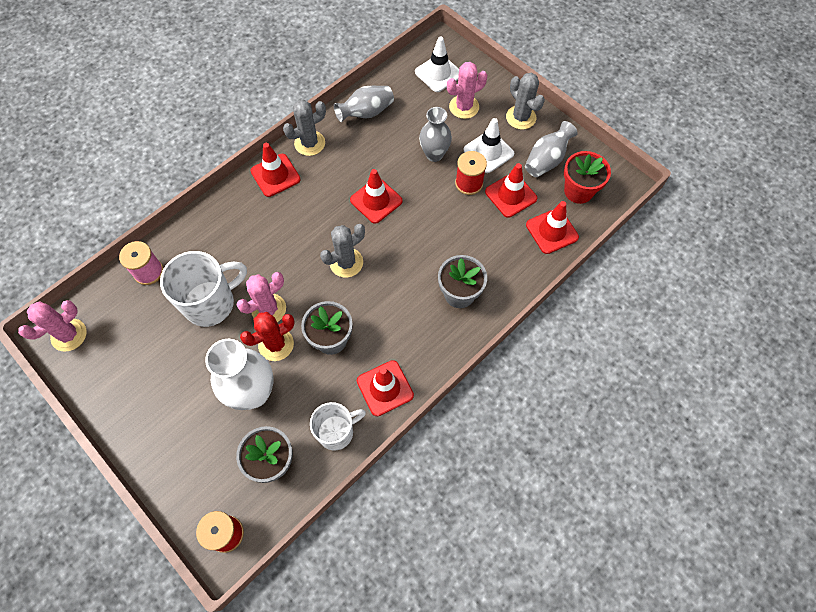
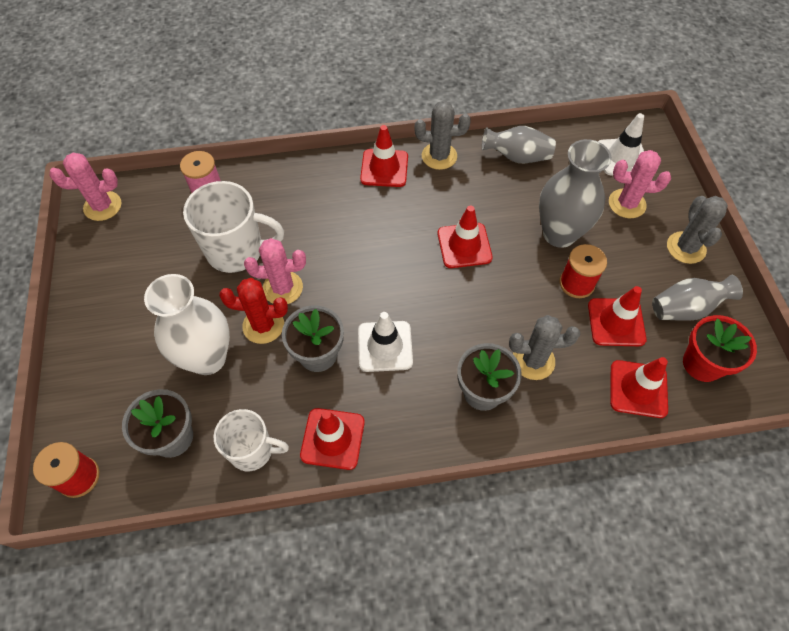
camera: 35 degrees right, 5 degrees down
(346, 262) = (389, 288): grey cactus -> grey cactus (533, 360)
(434, 154) = (559, 234): grey vase -> grey vase, size x1.54
(488, 152) = (622, 263): white traffic cone -> white traffic cone (385, 346)

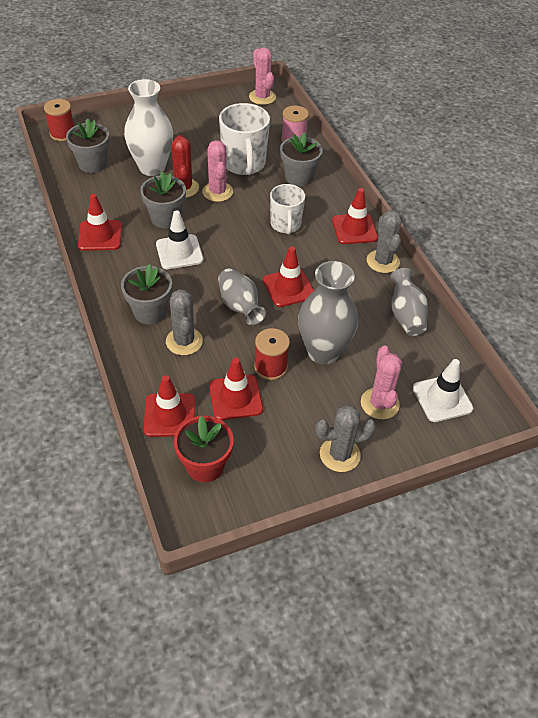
camera: 75 degrees right, 10 degrees down
(252, 450) = (87, 200): white mug -> white mug (285, 225)
(281, 200) = (299, 177): none -> grey flower pot
(685, 308) = (264, 453): grey vase -> grey vase (240, 306)

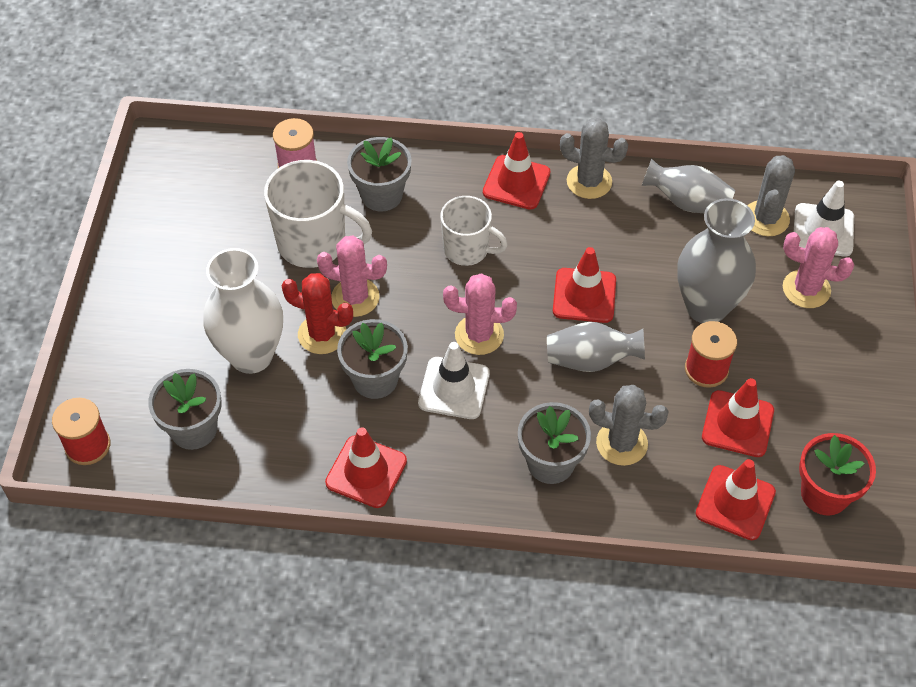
camera: 60 degrees left, 5 degrees up
(262, 97) = (173, 159): pink cactus -> pink cactus (479, 335)
(340, 454) = (860, 358): grey cactus -> grey cactus (766, 218)

